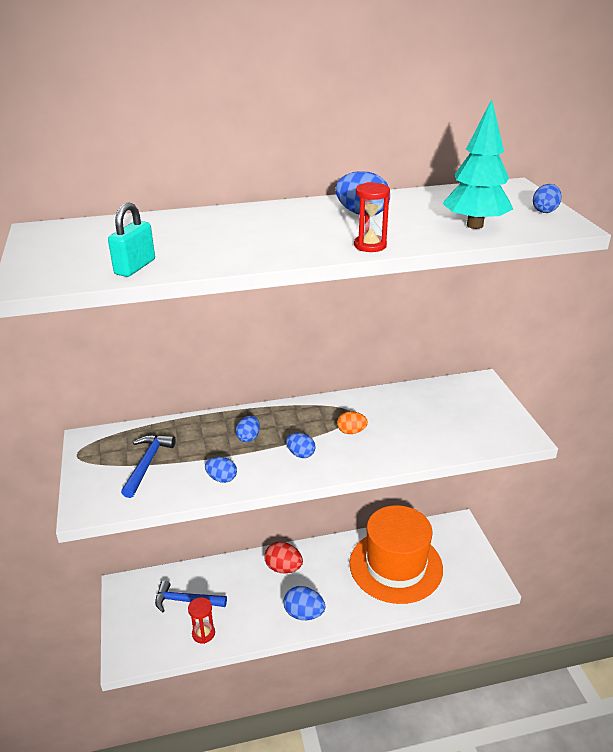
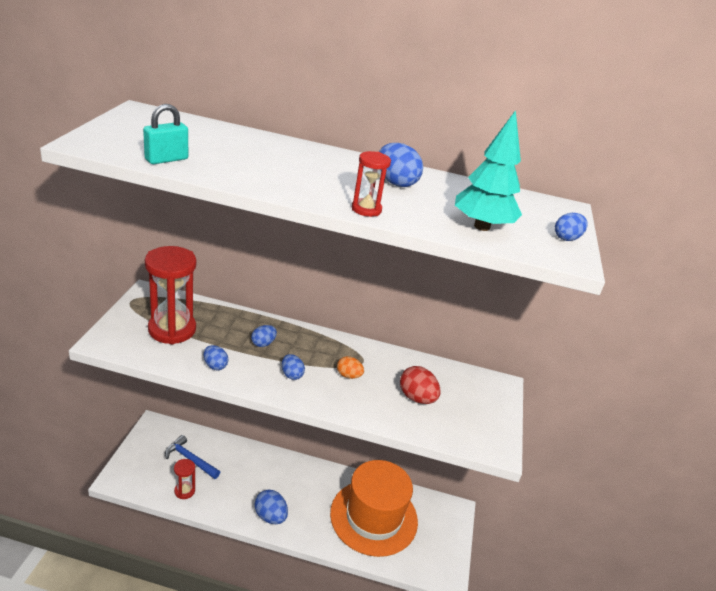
camera: 20 degrees right, 0 degrees up
(147, 464) = (172, 329): blue hammer -> red hourglass
(283, 568) = (281, 472): red egg -> red egg (416, 398)

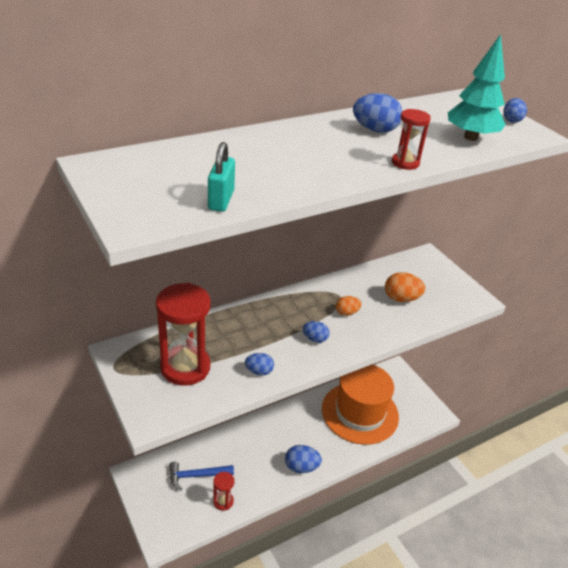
camera: 40 degrees left, 5 degrees up
(263, 343) = (263, 329): blue egg -> none
(416, 398) = (401, 298): red egg -> orange egg

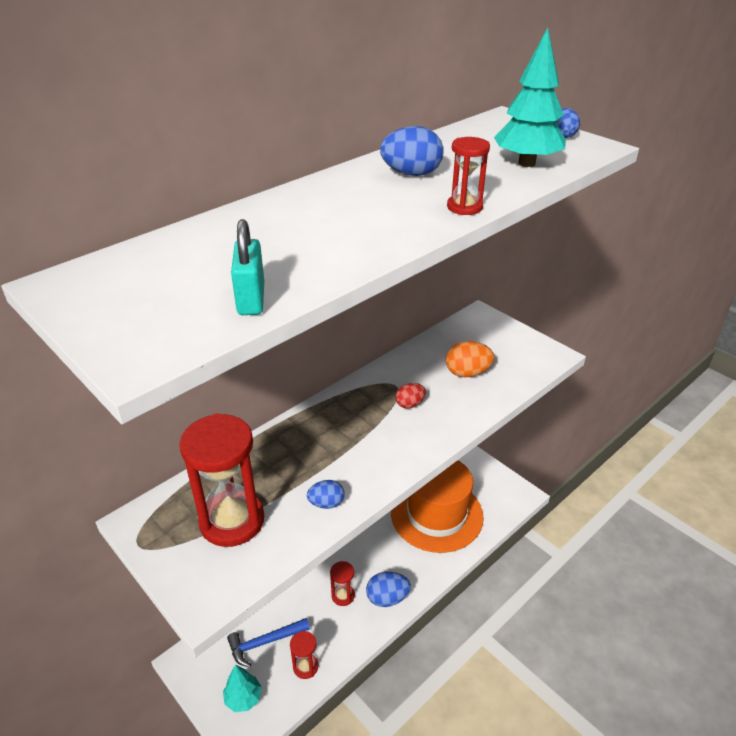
camera: 10 degrees left, 0 degrees up
(170, 512) = (243, 698): none -> turquoise tree
(266, 456) = (343, 596): none -> red hourglass
(315, 339) = (382, 445): blue egg -> none
(346, 313) = (410, 404): orange egg -> red egg

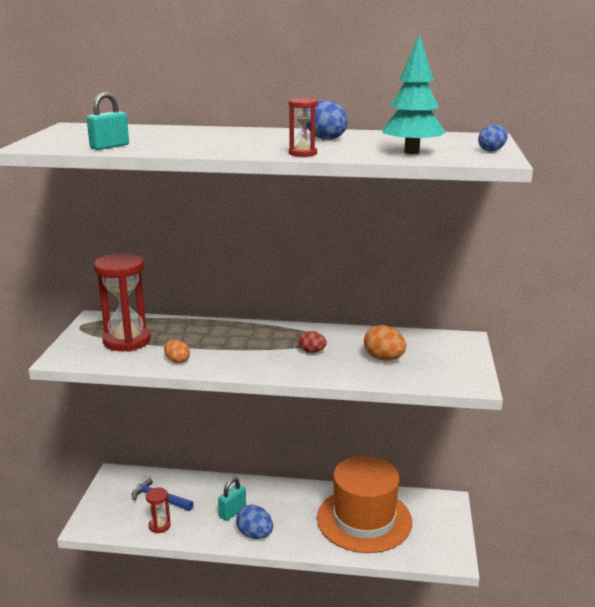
camera: 50 degrees right, 15 degrees down
(243, 698) = (112, 512): turquoise tree -> none
(326, 503) = (177, 361): blue egg -> orange egg
(343, 596) = (232, 512): red hourglass -> turquoise padlock

